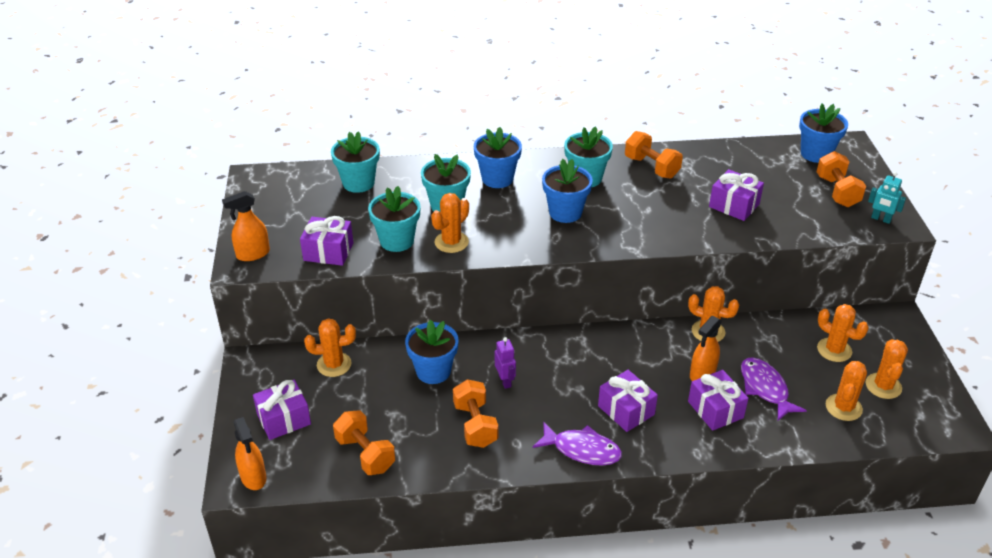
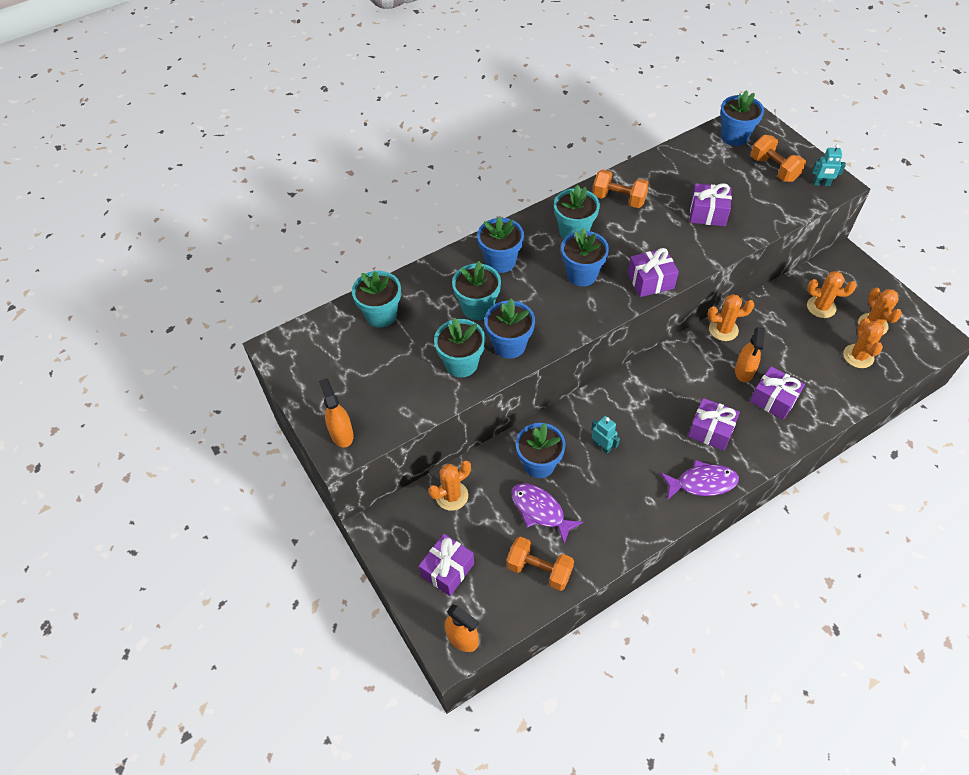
camera: 25 degrees left, 15 degrees up
(253, 254) = (341, 434): orange spray bottle -> orange spray bottle turned 120 degrees clockwise
(328, 252) = (409, 401): purple gift -> purple gift (650, 281)
(451, 242) = (509, 345): orange cactus -> blue flower pot
(475, 425) = (607, 499): orange dumbbell -> none
(505, 381) = (602, 446): purple robot -> turquoise robot
(765, 388) = (795, 364): purple fish -> purple fish (540, 510)

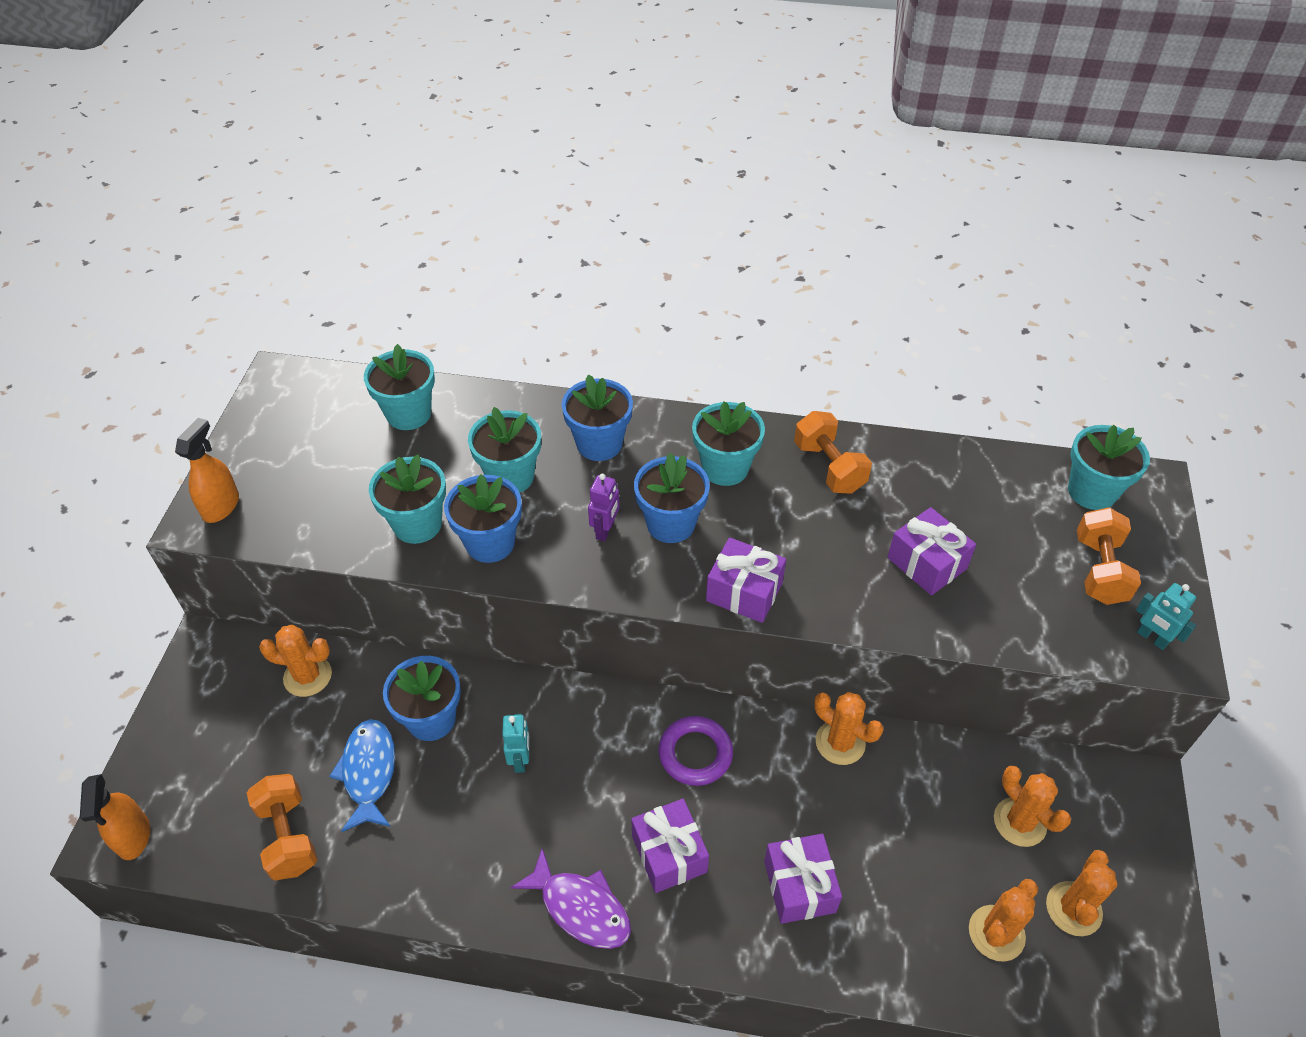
camera: 40 degrees right, 5 degrees down
(447, 570) = (209, 751): purple gift -> none
(540, 510) = (369, 772): purple fish -> blue fish
(556, 299) = (605, 530): none -> purple robot
(672, 382) = (695, 753): none -> purple ring
(734, 136) = (1092, 491): blue flower pot -> turquoise flower pot
(744, 371) = (803, 817): orange spray bottle -> none

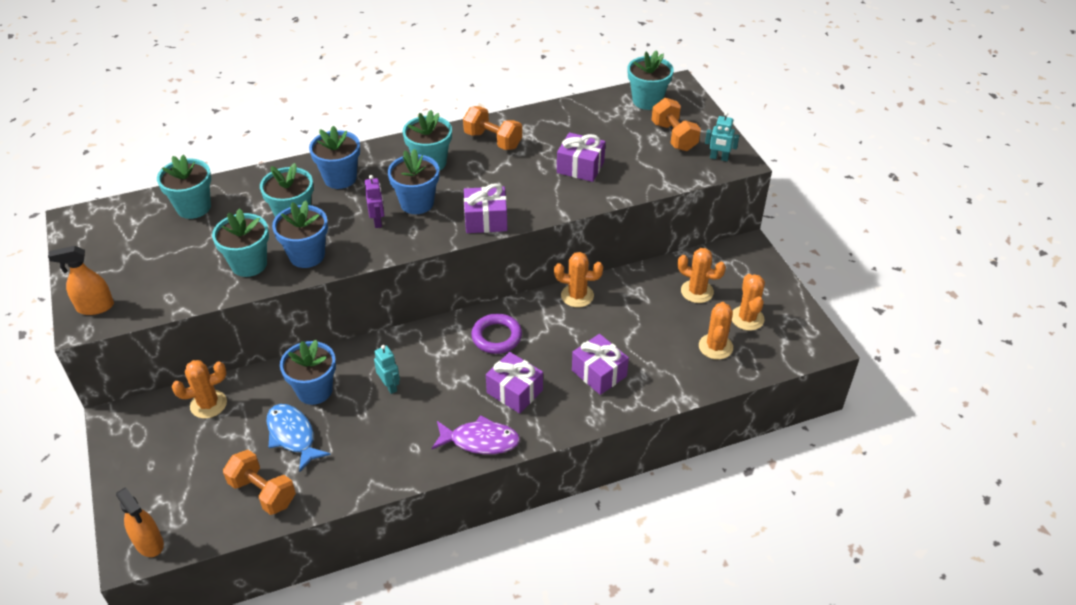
camera: 30 degrees left, 5 degrees down
(221, 506) = (95, 307): orange spray bottle -> orange spray bottle turned 90 degrees counterclockwise

